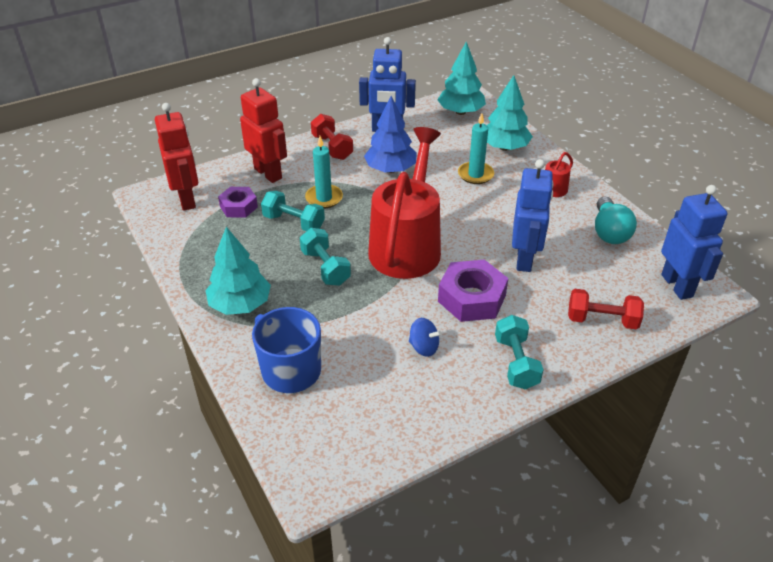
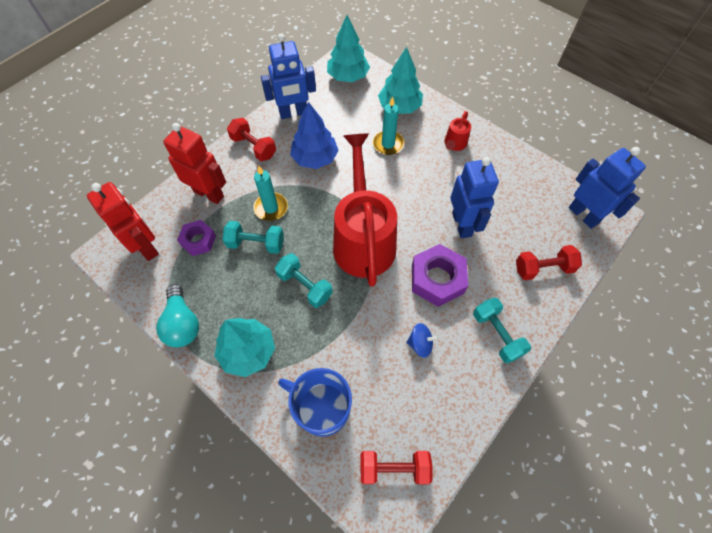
camera: 20 degrees left, 20 degrees up
(340, 442) = (394, 468): none -> red dumbbell
(609, 232) = (514, 175): turquoise light bulb -> turquoise light bulb (182, 323)

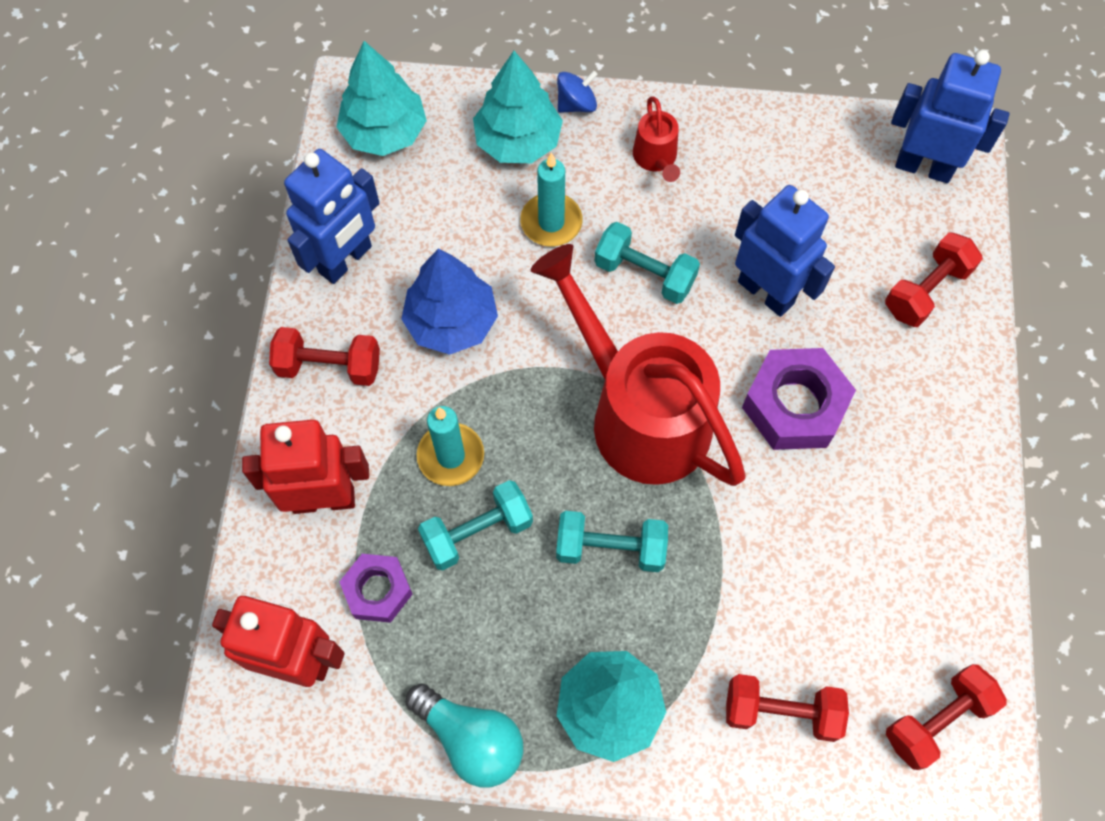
camera: 35 degrees left, 5 degrees up
(322, 408) = (781, 711): blue mug -> red dumbbell
(420, 344) = (843, 521): blue spinning top -> blue spinning top (576, 104)
(497, 334) = (933, 435): turquoise dumbbell -> turquoise dumbbell (644, 274)

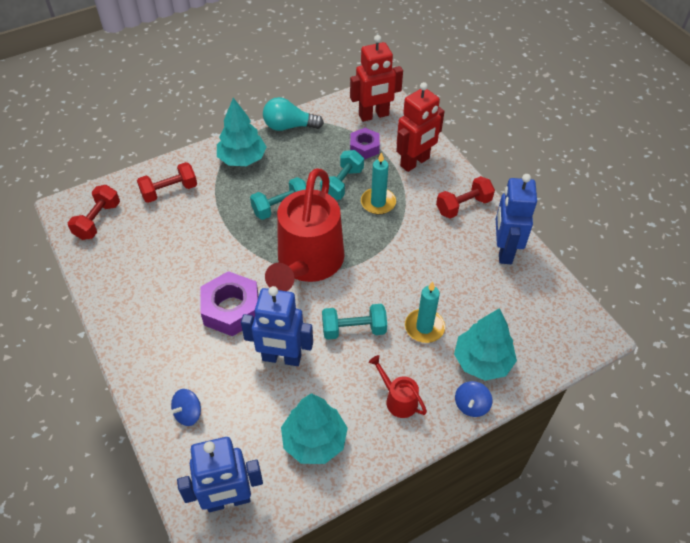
camera: 145 degrees right, 15 degrees down
(385, 132) = (554, 322): turquoise tree -> turquoise tree (314, 441)
(451, 322) = (428, 253): blue tree -> none
(638, 413) = (307, 264): red watering can -> red watering can turned 90 degrees clockwise
(926, 290) = (188, 413): red dumbbell -> blue spinning top

